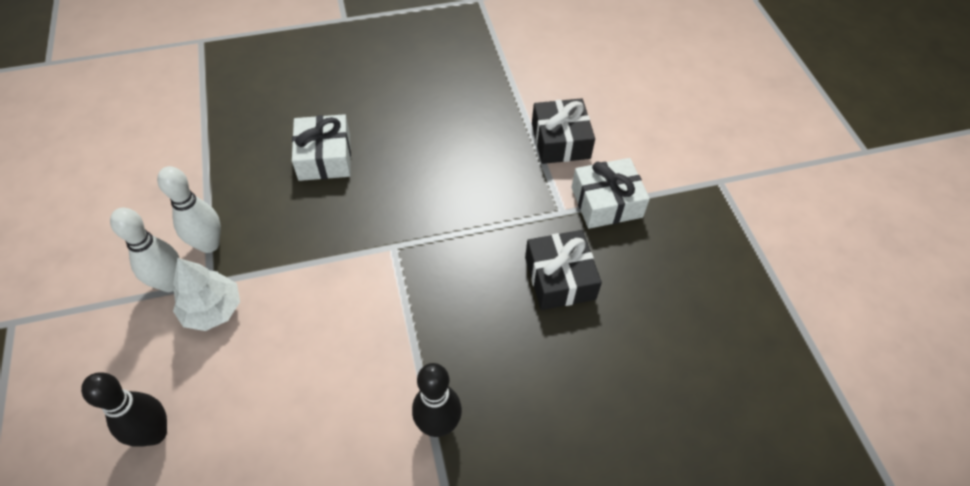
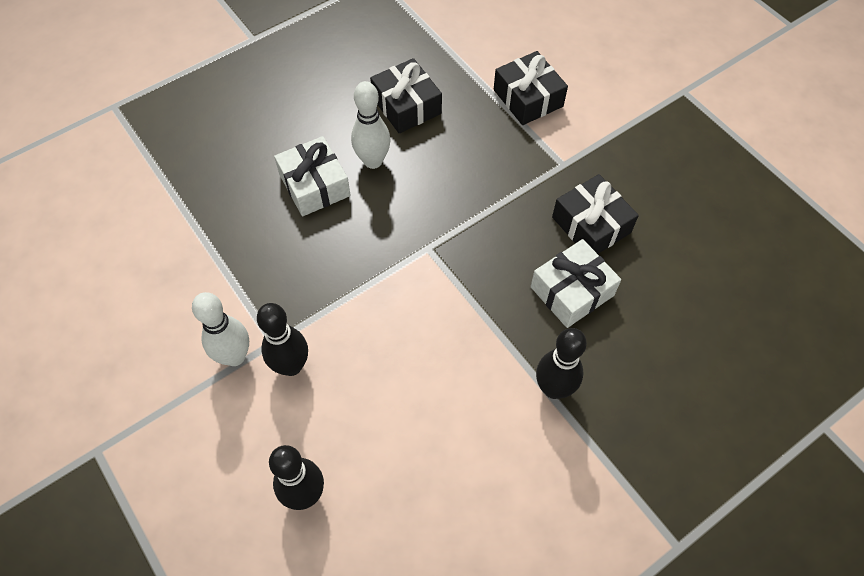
camera: 20 degrees left, 5 degrees up
(209, 244) = (250, 307): white bowling pin -> white bowling pin (373, 161)
(212, 310) = (291, 366): white tree -> black bowling pin
(444, 114) = (406, 106): none -> black gift
(606, 202) = (597, 142): white gift -> white gift (572, 291)

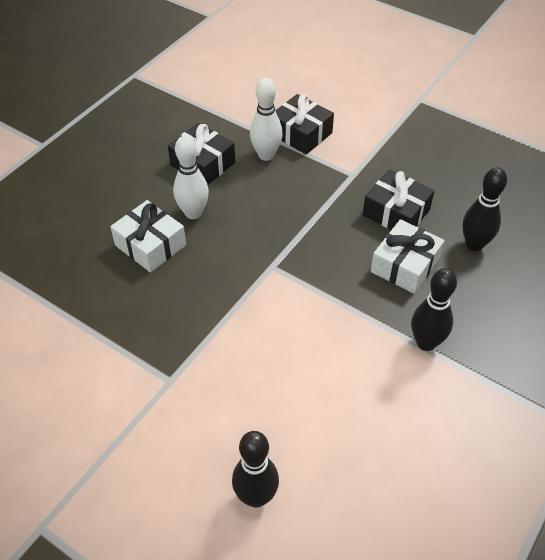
camera: 20 degrees left, 10 degrees down
(235, 356) = (139, 403): white bowling pin -> white bowling pin (266, 155)
(291, 366) = (195, 395): black bowling pin -> black bowling pin (474, 244)

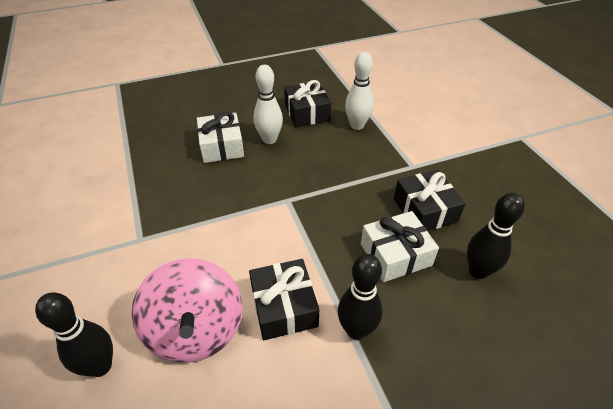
camera: 35 degrees right, 5 degrees down
(301, 133) = (397, 122): black gift -> black gift (284, 307)
(305, 421) = (196, 330): none -> pink spinning top

